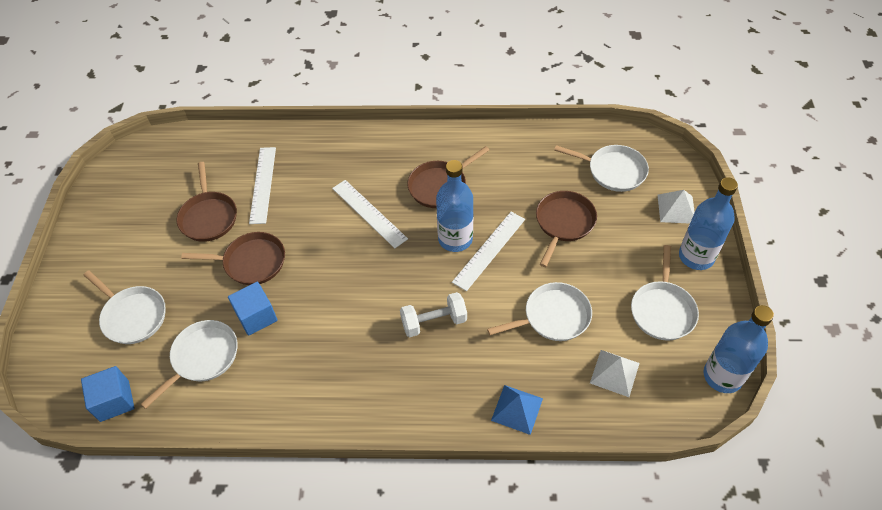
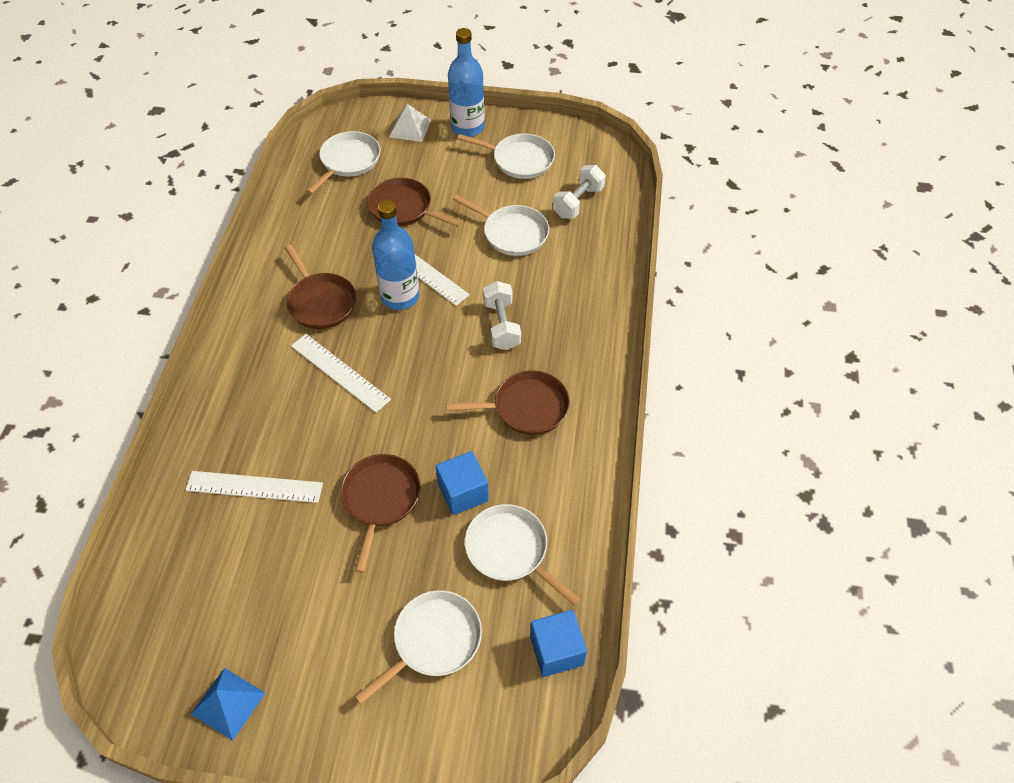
camera: 85 degrees left, 0 degrees up
(209, 217) = (291, 553): brown pan -> brown pan (526, 407)
(369, 213) = (340, 372): white ruler -> white ruler turned 75 degrees clockwise
(517, 409) = (606, 273): blue pyramid -> blue pyramid (228, 703)
(553, 316) = (512, 233): white pan -> white pan turned 135 degrees clockwise
(614, 373) = (578, 202): white pyramid -> white dumbbell
(722, 376) = (589, 138): blue bottle -> none

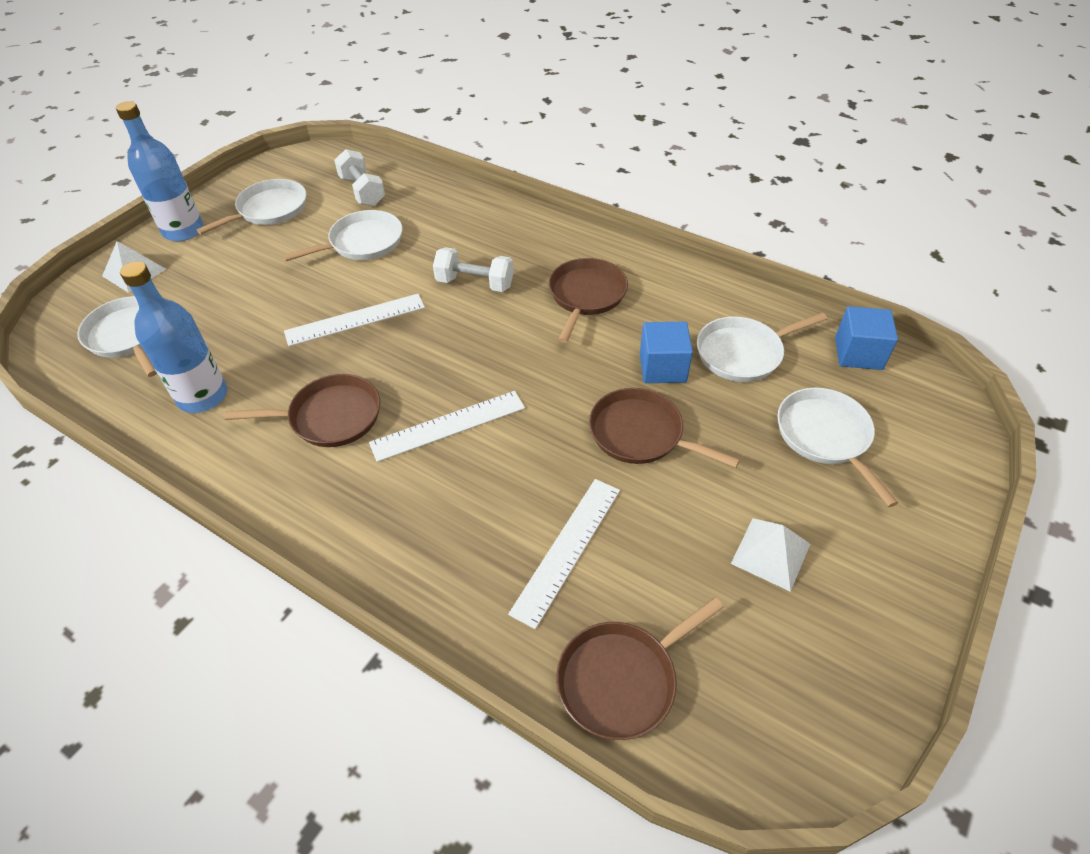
camera: 65 degrees left, 5 degrees down
(228, 703) = (858, 645): blue pyramid -> none
(293, 623) = (771, 553): none -> white pyramid
(400, 297) = (378, 347): blue bottle -> blue bottle (202, 396)
(403, 208) = (251, 310): brown pan -> brown pan (621, 680)

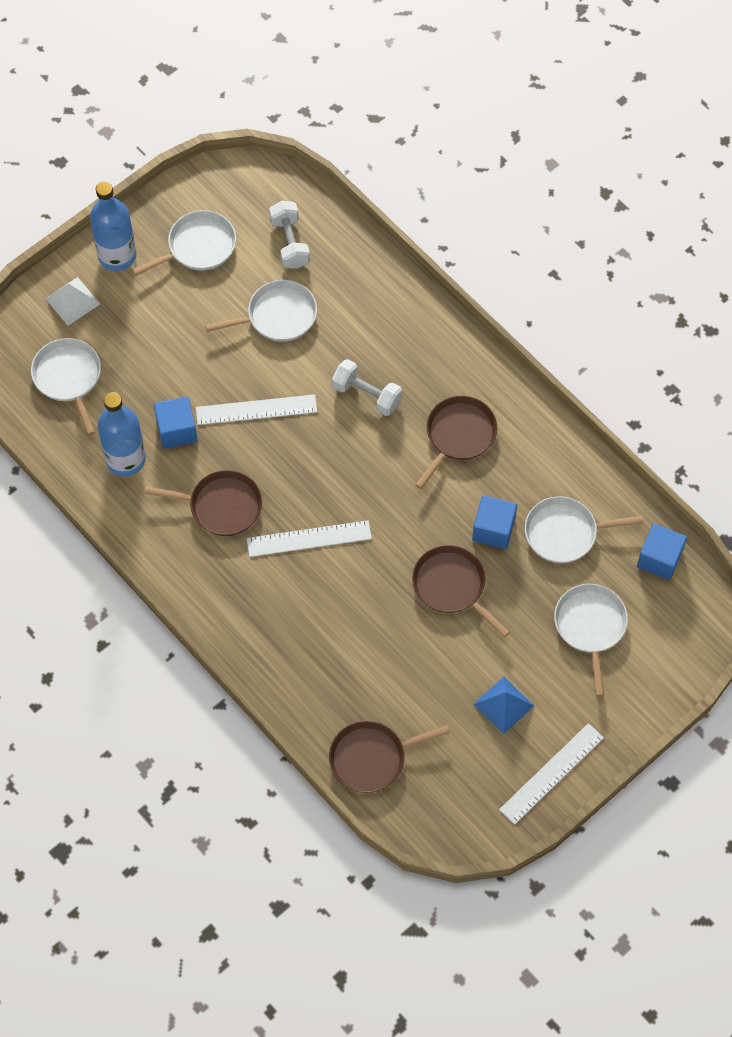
camera: 15 degrees right, 15 degrees up
(264, 356) = (177, 430): none -> blue cube
(567, 549) = (366, 663): white ruler -> white ruler (551, 773)
(771, 553) = (504, 705): white pyramid -> blue pyramid

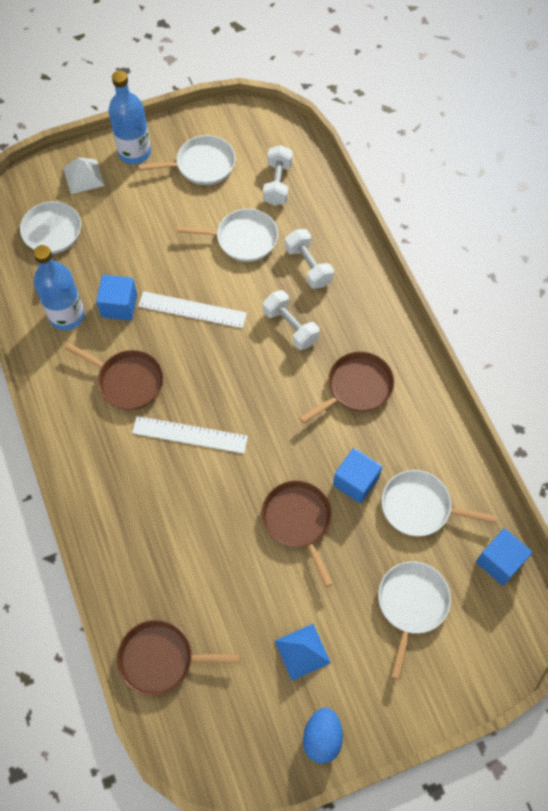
camera: 20 degrees right, 0 degrees up
(359, 324) = (308, 266): none -> white dumbbell
(551, 773) = (322, 738): white ruler -> blue egg

